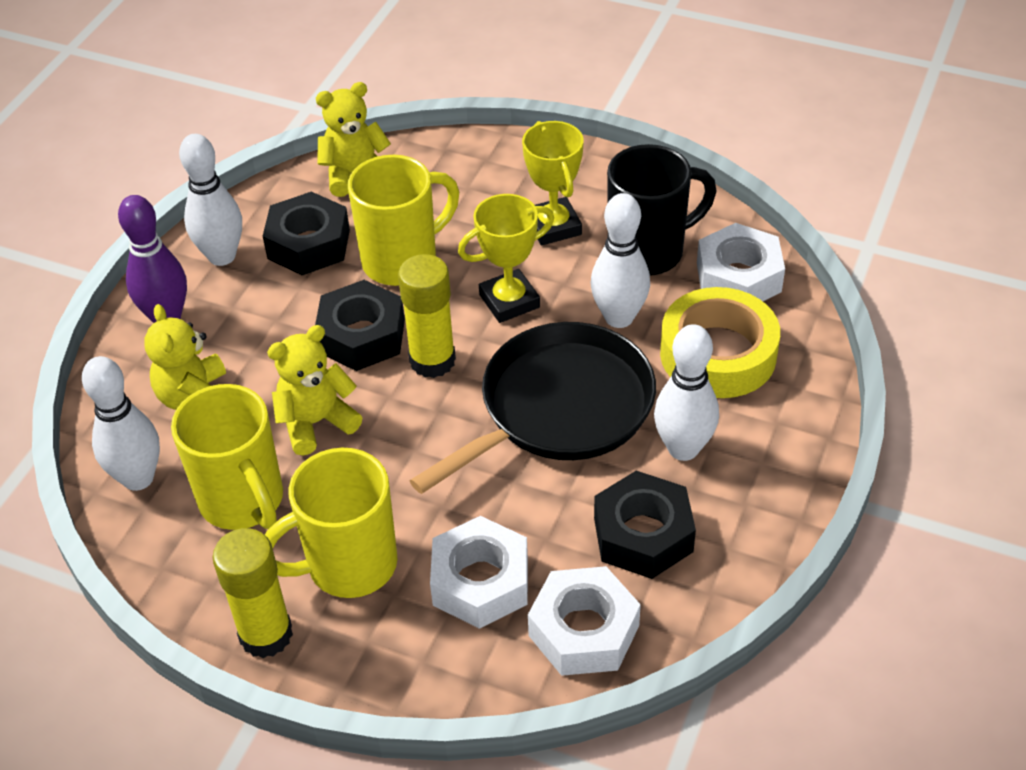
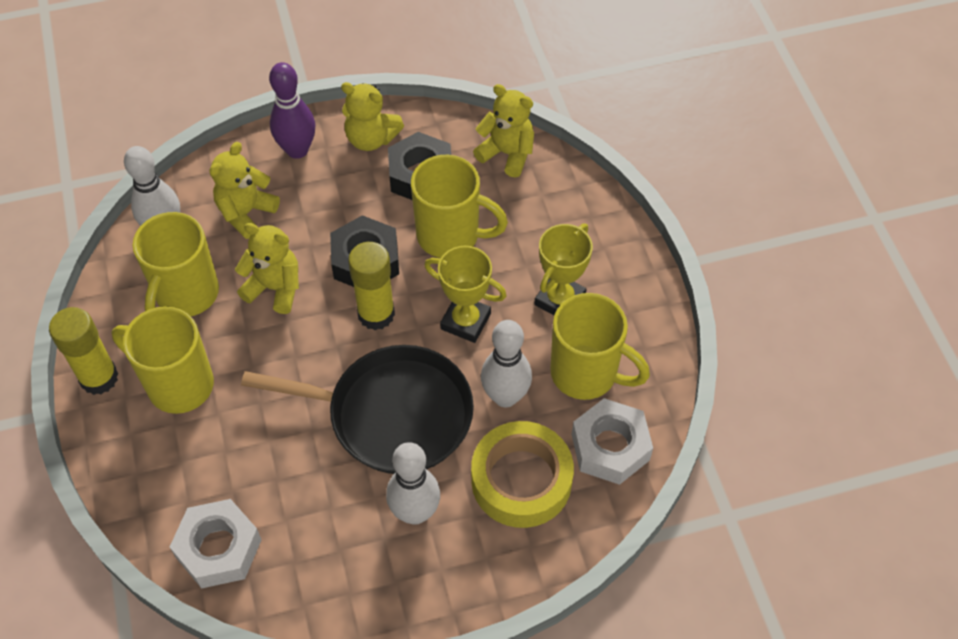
camera: 50 degrees right, 10 degrees up
(222, 256) = (371, 139): white bowling pin -> yellow teddy bear
(480, 582) = (216, 464): white nut -> none
(643, 535) = (321, 534): black nut -> none
(649, 251) = (586, 374): black mug -> yellow mug

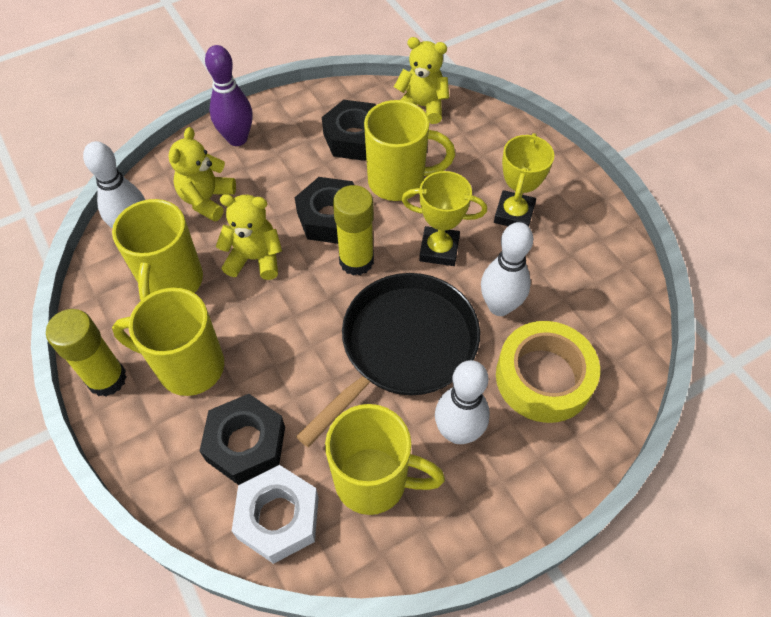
camera: 15 degrees left, 0 degrees up
(209, 472) = (246, 444): none -> black nut
(371, 139) = (300, 117): yellow teddy bear -> none
(393, 415) = (404, 346): black pan -> black pan turned 45 degrees counterclockwise
(586, 374) = (562, 270): yellow mug -> yellow mug (374, 481)
(610, 447) = (609, 328): white nut -> none

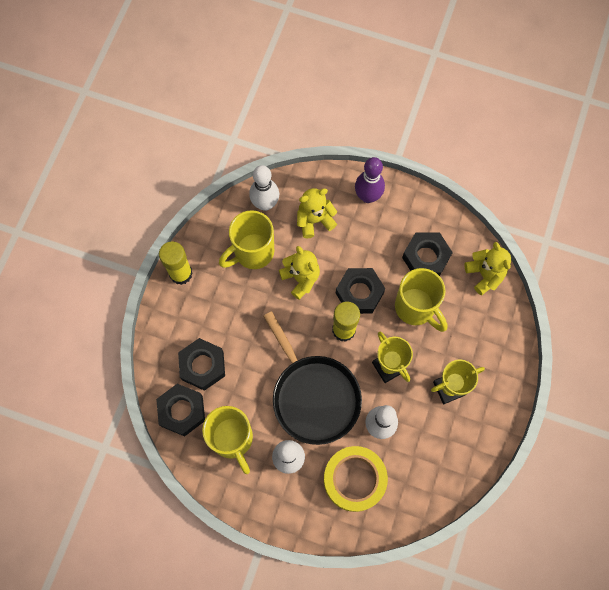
camera: 50 degrees right, 15 degrees up
(188, 367) = (217, 303): yellow mug -> none
(278, 517) = (182, 411): white nut -> black nut
(404, 346) = (314, 396): black pan -> black pan turned 60 degrees clockwise

